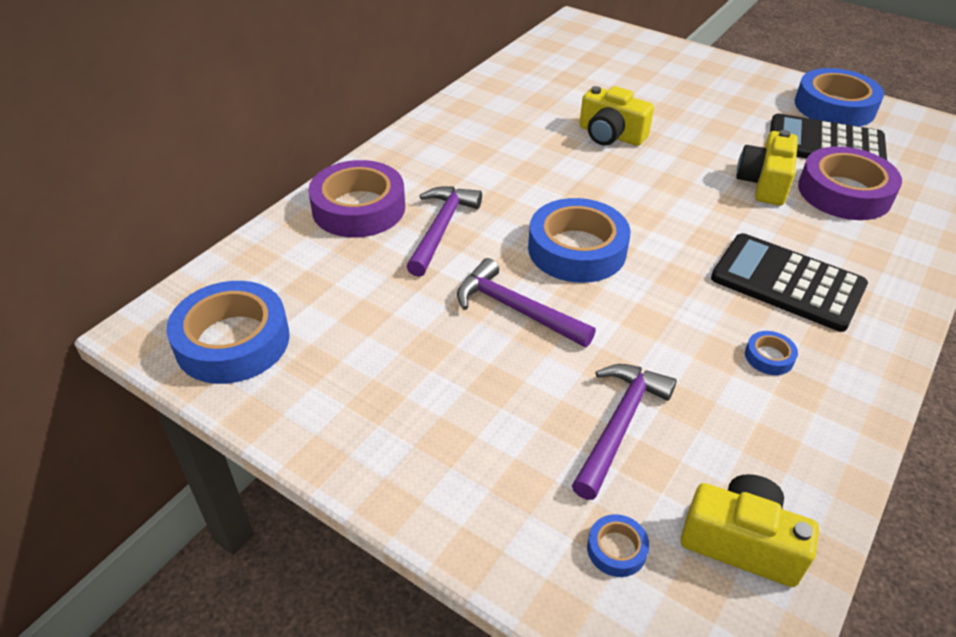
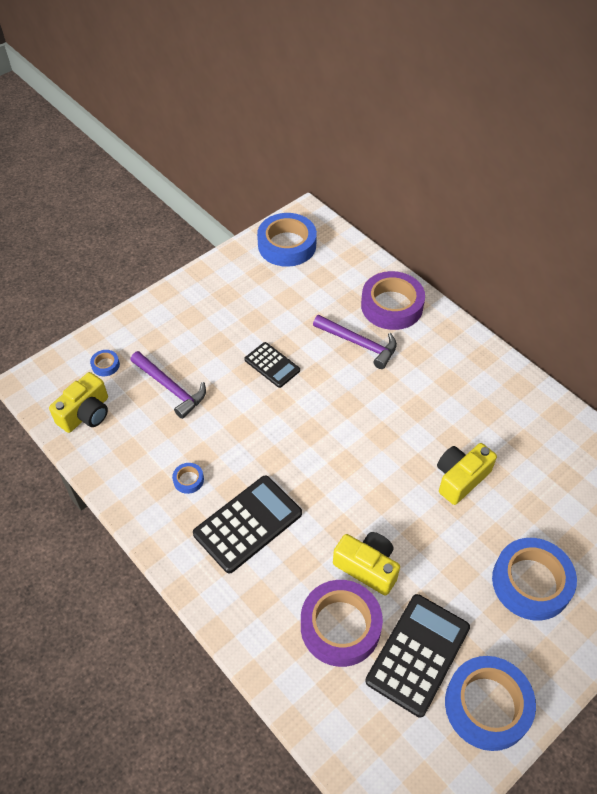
camera: 105 degrees right, 10 degrees up
(516, 309) = (272, 365): purple hammer -> black calculator
(577, 249) = (318, 411): blue tape -> blue tape (531, 582)

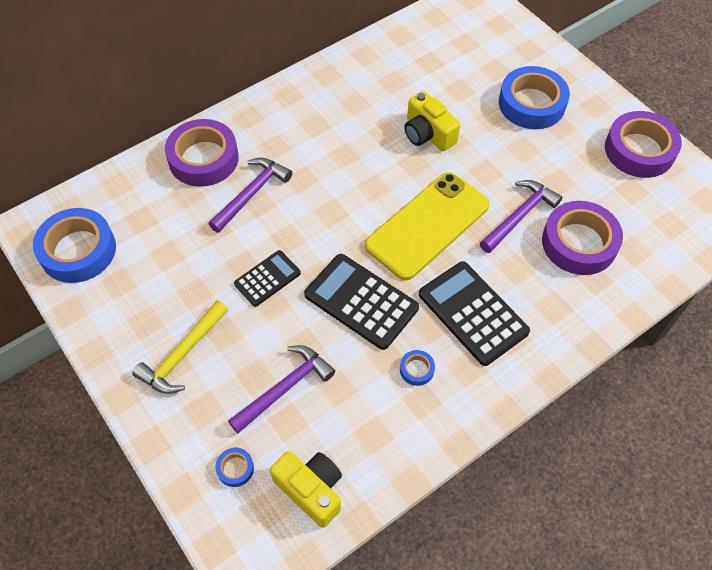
camera: 85 degrees left, 5 degrees up
(199, 321) = (182, 354): none -> yellow hammer
(343, 482) = (427, 225): none -> yellow phone
(367, 567) = (519, 216): yellow camera -> purple hammer
(418, 654) = (600, 189): black calculator -> black calculator (361, 301)
(487, 705) = (639, 150): blue tape -> purple tape

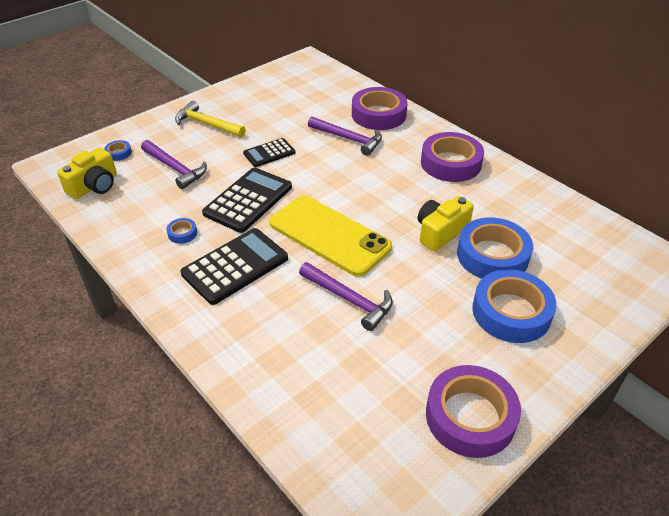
camera: 85 degrees right, 15 degrees down
(78, 250) = (289, 77): blue tape -> blue tape (492, 255)
(267, 278) = (269, 153): black calculator -> black calculator turned 105 degrees clockwise
(579, 243) = (320, 348): purple tape -> purple tape (450, 163)

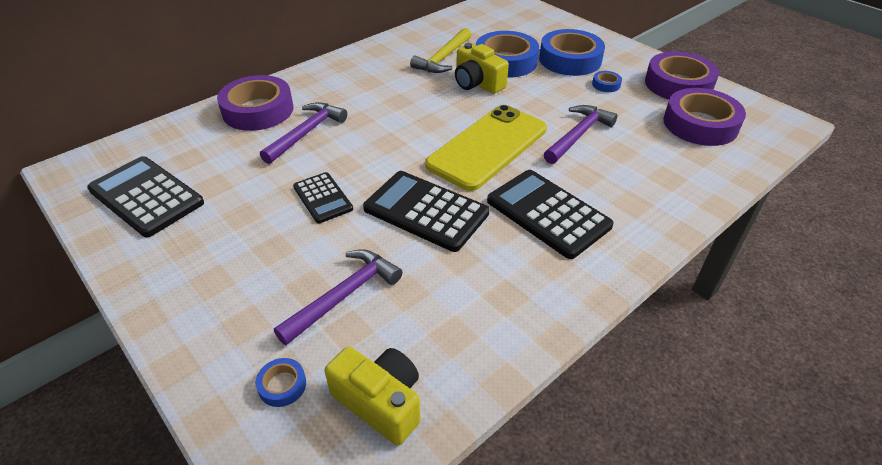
camera: 90 degrees left, 0 degrees up
(182, 233) = (495, 267): blue tape -> blue tape (606, 84)
(207, 124) = (223, 271): yellow hammer -> yellow hammer (443, 58)
(278, 88) = (146, 196): none -> black calculator
(450, 163) = (368, 71): purple tape -> purple tape (700, 124)

